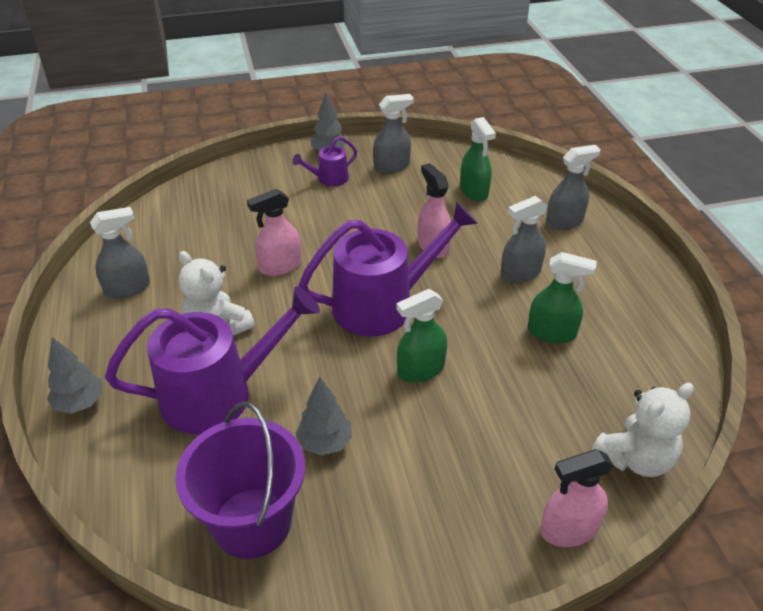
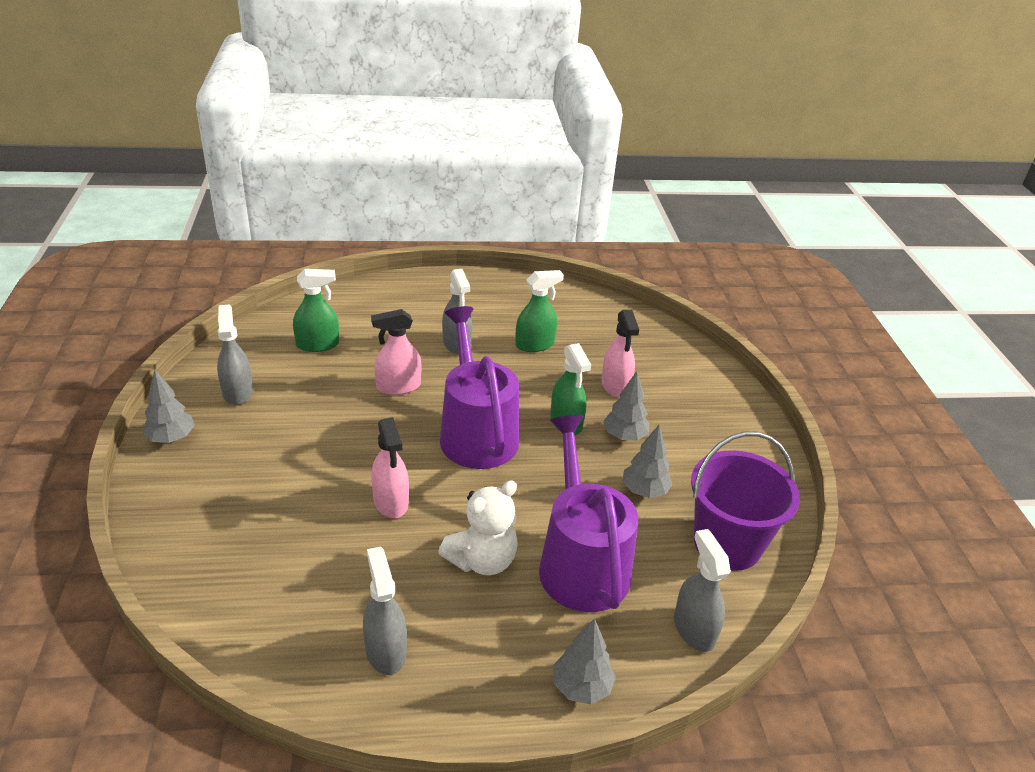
camera: 85 degrees left, 5 degrees down
(329, 179) = (234, 445): purple watering can -> none
(412, 422) = (624, 436): none -> grey tree
(551, 332) = (535, 344): green spray bottle -> green spray bottle turned 45 degrees clockwise
(564, 221) = (392, 304): grey spray bottle -> grey spray bottle (694, 629)
(568, 529) = (721, 380): pink spray bottle -> pink spray bottle (615, 386)
(635, 458) = (663, 339): white teddy bear -> none

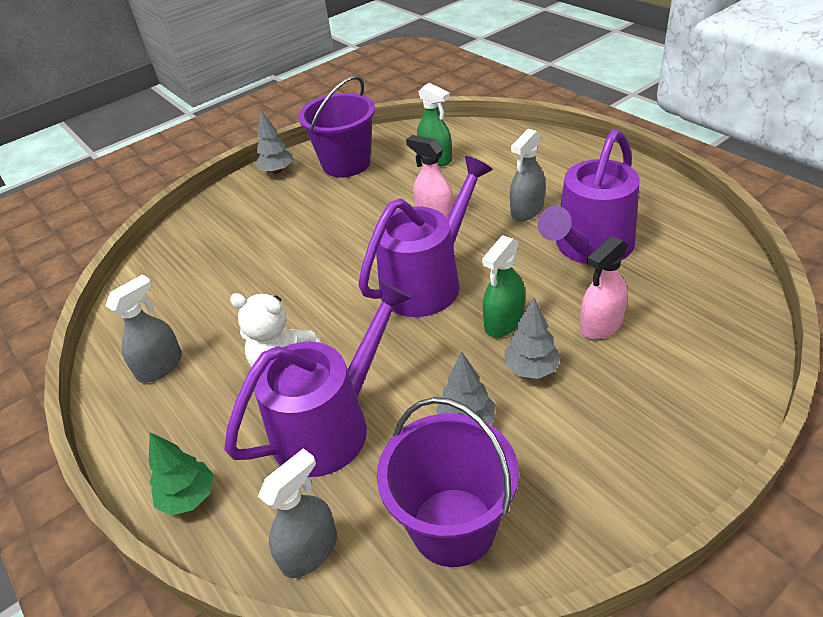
camera: 65 degrees right, 5 degrees up
(237, 392) = (346, 164): grey spray bottle -> purple bucket
(391, 502) = (305, 286): pink spray bottle -> none
(535, 344) = (589, 247): green spray bottle -> purple watering can
(581, 687) = (189, 497): grey tree -> green tree

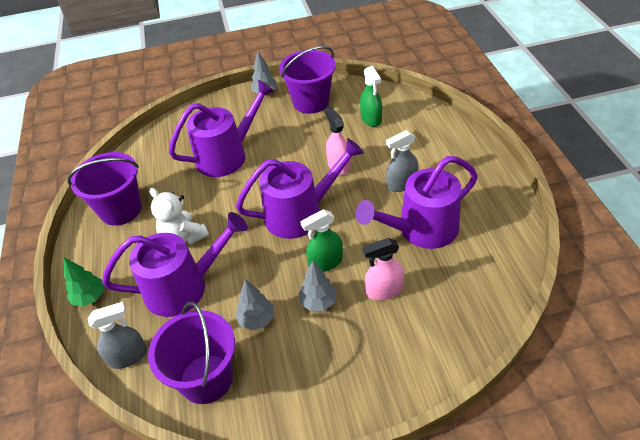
camera: 25 degrees right, 5 degrees up
(160, 366) = (121, 210): grey spray bottle -> purple bucket
(276, 252) = (227, 155): none -> purple watering can

